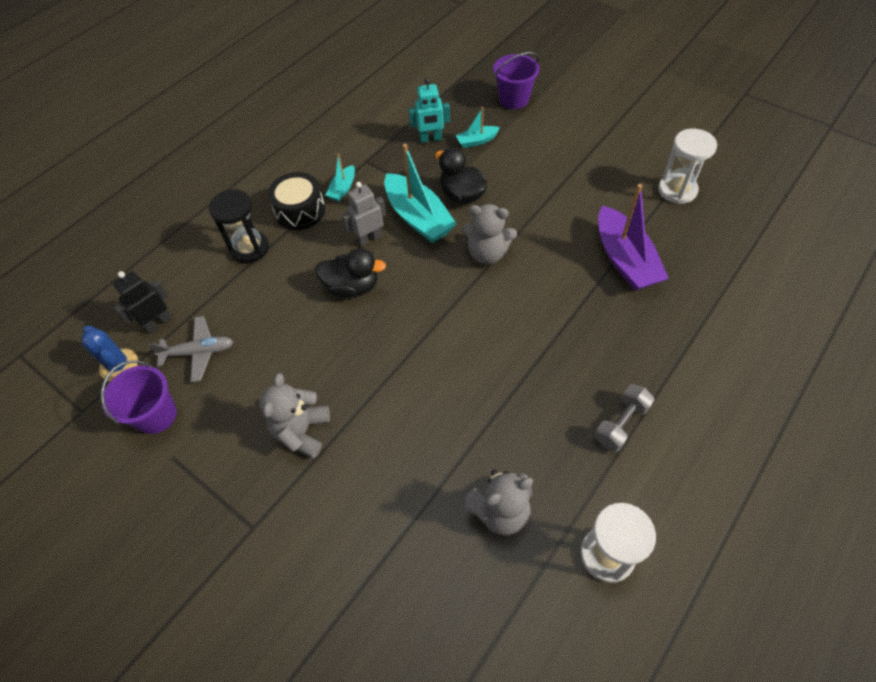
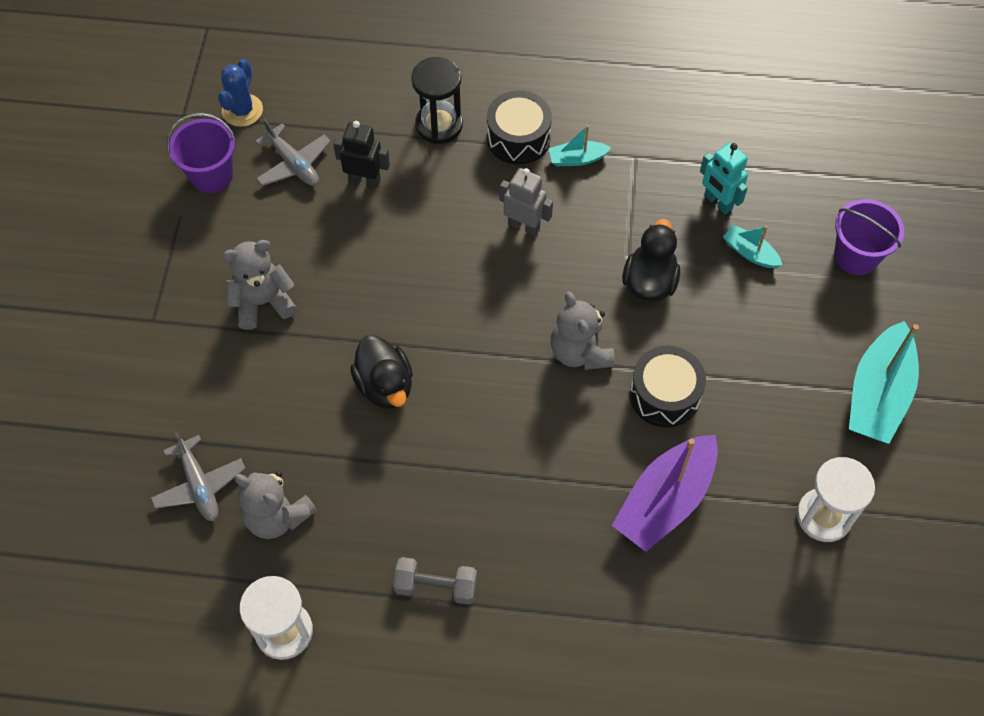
camera: 55 degrees right, 5 degrees up
(158, 323) = (304, 109): black robot -> black robot (365, 180)
(352, 287) = (450, 247): black duck -> black duck (385, 385)
(418, 218) = (585, 256): turquoise boat -> turquoise boat (877, 394)
(435, 562) = (199, 485): none -> grey plane
(548, 225) = (664, 395): none -> black drum

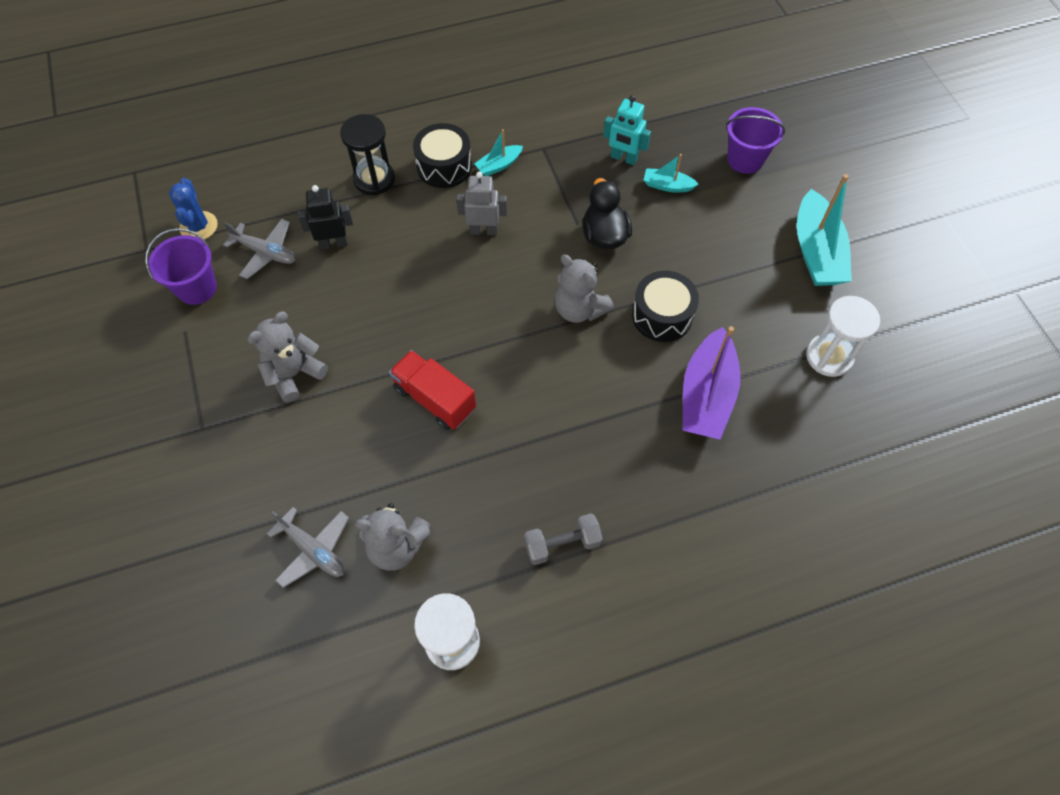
camera: 25 degrees left, 0 degrees up
(385, 385) = (434, 399): black duck -> red truck

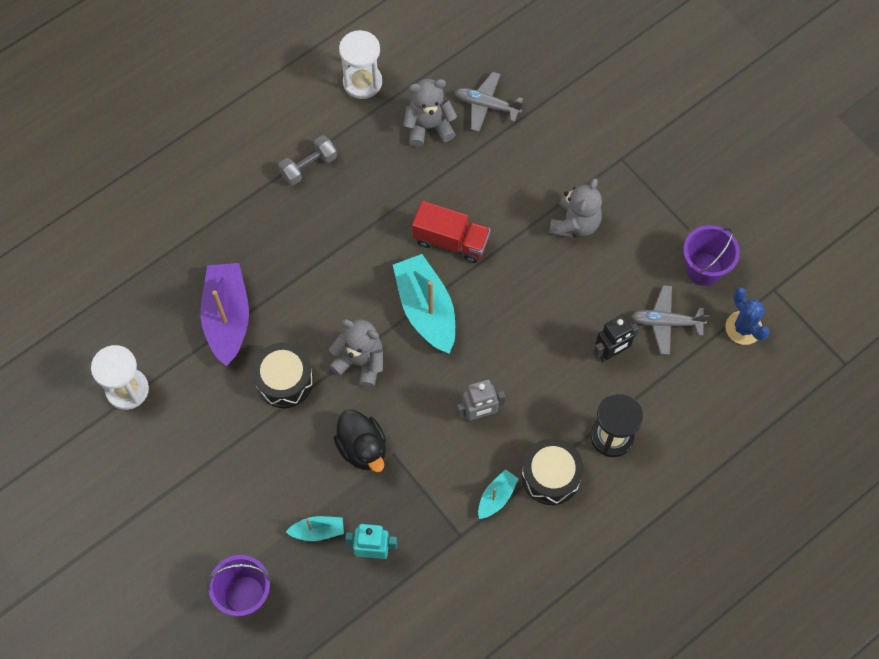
camera: 160 degrees right, 5 degrees up
(816, 252) = (153, 500): turquoise boat -> turquoise boat (426, 309)

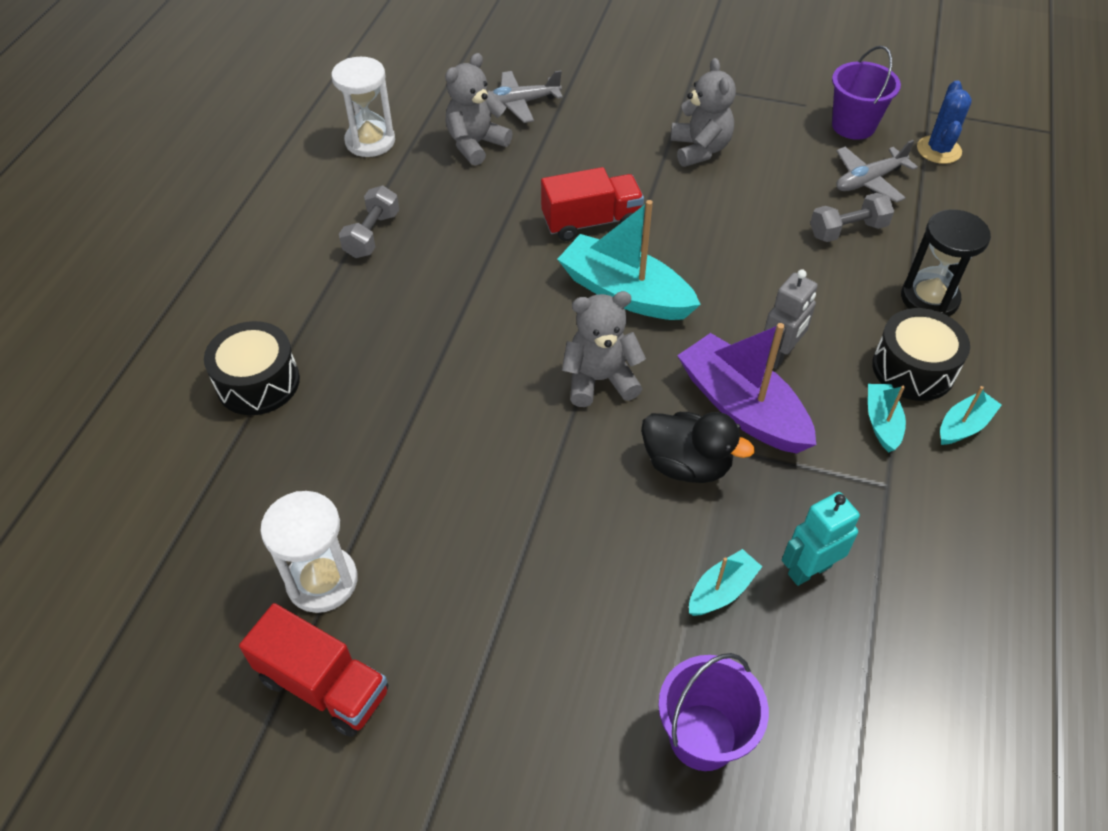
camera: 35 degrees left, 15 degrees down
(92, 447) = (324, 685): none -> red truck
(227, 318) = (396, 424): purple boat -> purple boat (742, 407)
(284, 381) = (527, 450): black drum -> black drum (258, 382)
(542, 531) = (963, 425): none -> turquoise boat
(611, 353) = (847, 230): black robot -> grey dumbbell
(743, 328) = (938, 150): blue cactus -> blue cactus turned 75 degrees clockwise

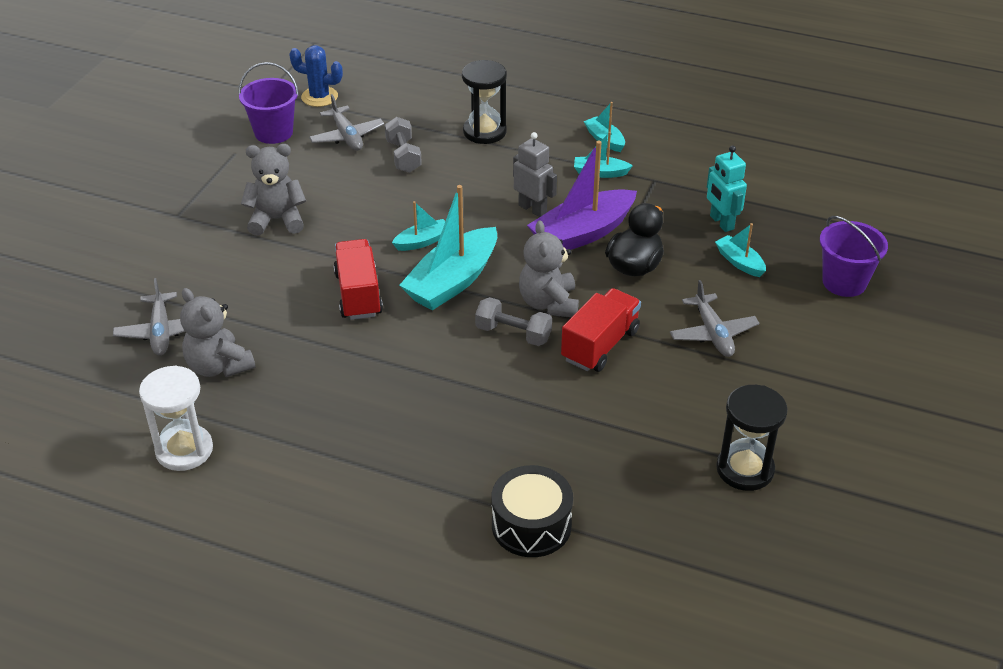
camera: 85 degrees left, 10 degrees down
(322, 581) = (745, 469): white hourglass -> black hourglass
(324, 685) = (833, 465): red truck -> red truck (600, 345)
(372, 235) = (340, 446): grey dumbbell -> grey dumbbell (513, 334)
(565, 552) = (713, 333): none -> grey plane
(690, 262) = (422, 241): none -> turquoise boat
(913, 369) = (552, 151): black drum -> none

